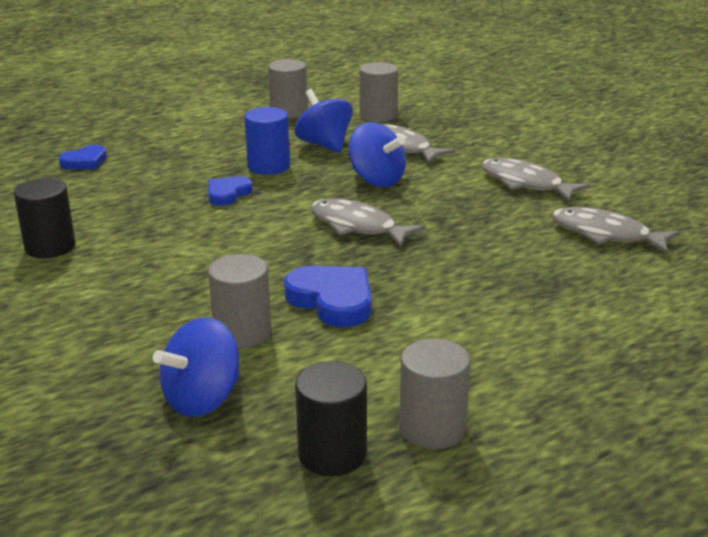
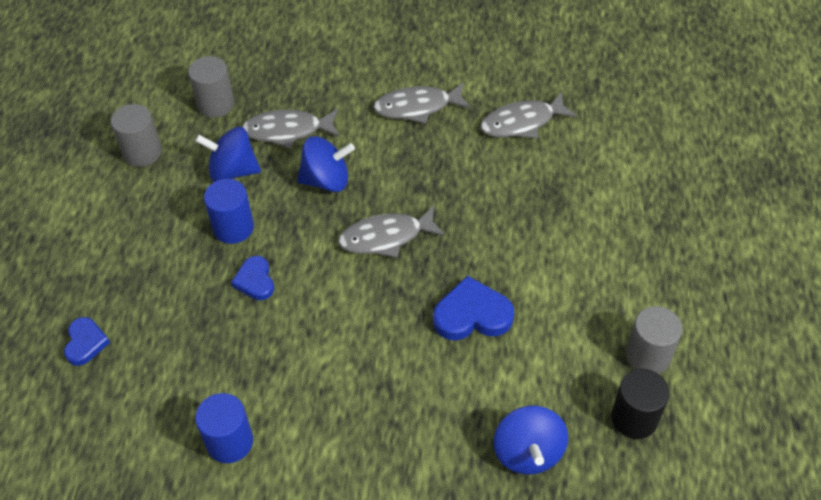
camera: 50 degrees left, 25 degrees up
(50, 247) = (230, 442): black cylinder -> blue cylinder
(242, 333) = (469, 388): grey cylinder -> none

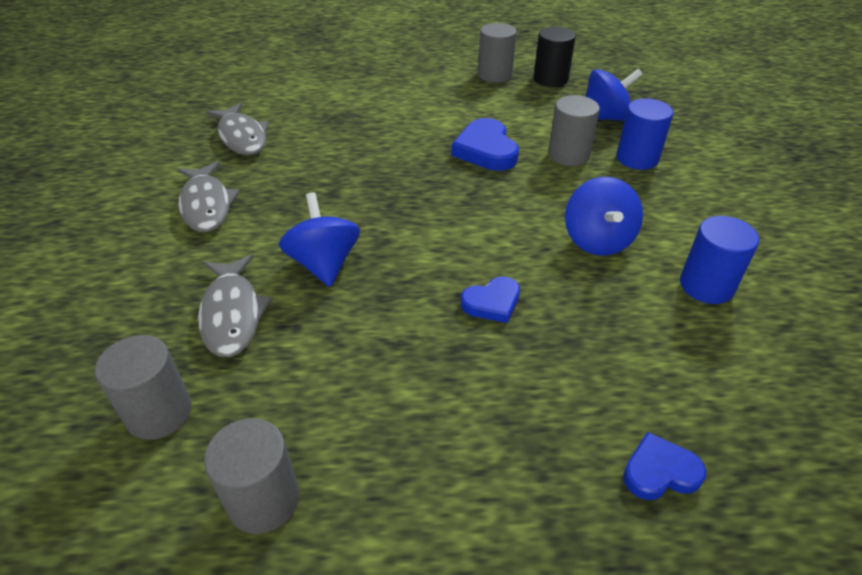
camera: 100 degrees left, 10 degrees down
(233, 171) = (308, 361): blue spinning top -> blue spinning top (597, 240)
(233, 228) = (412, 340): blue cylinder -> blue cylinder (637, 158)
(386, 237) = (405, 208): grey fish -> none
(452, 390) = (568, 155): none -> grey cylinder

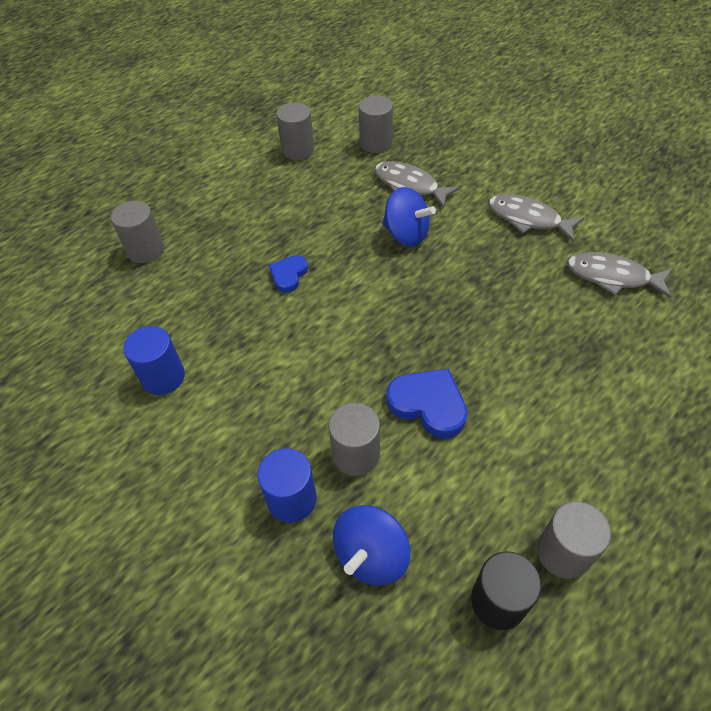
camera: 140 degrees right, 10 degrees up
(597, 240) = (260, 366): blue spinning top -> none
(660, 471) = (146, 250): blue heart -> grey cylinder

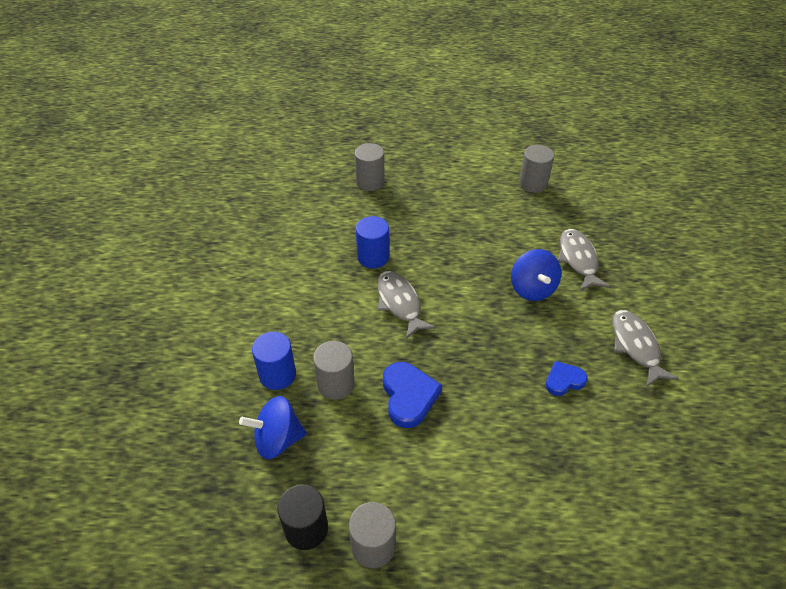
camera: 45 degrees right, 5 degrees down
(163, 377) = (296, 258): blue cylinder -> blue cylinder (373, 257)
(288, 275) = (427, 256): blue heart -> blue heart (564, 380)
(375, 143) = (592, 215): grey cylinder -> none
(612, 277) = (645, 435): grey fish -> grey fish (399, 303)

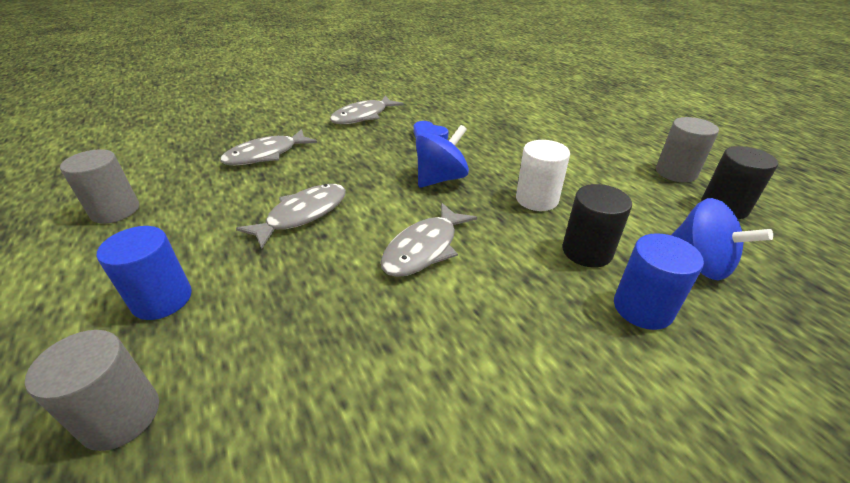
camera: 120 degrees left, 10 degrees down
(336, 384) = (587, 251): grey cylinder -> black cylinder
(373, 257) = (355, 310): blue cylinder -> blue cylinder (162, 299)
(408, 396) = (537, 199): blue heart -> white cylinder
(475, 259) = (302, 215): none -> grey fish
(532, 288) = (328, 169): blue spinning top -> blue spinning top (440, 179)

